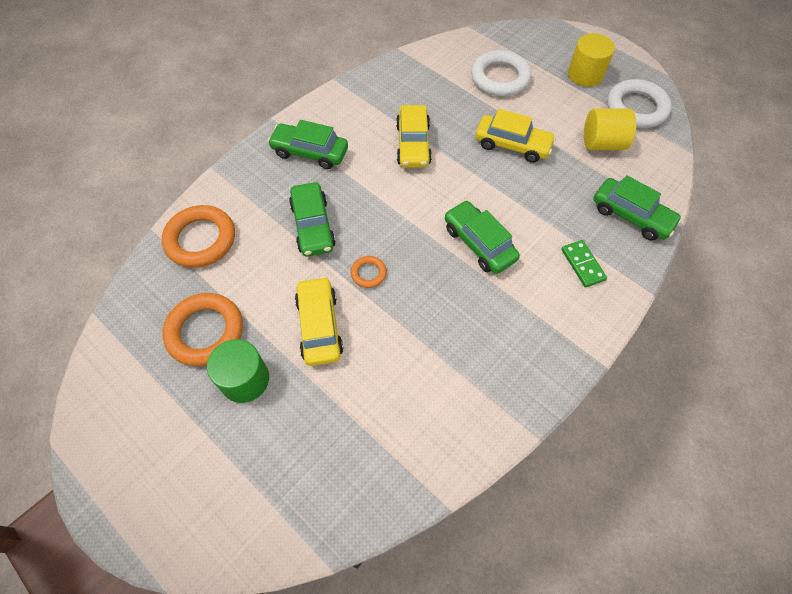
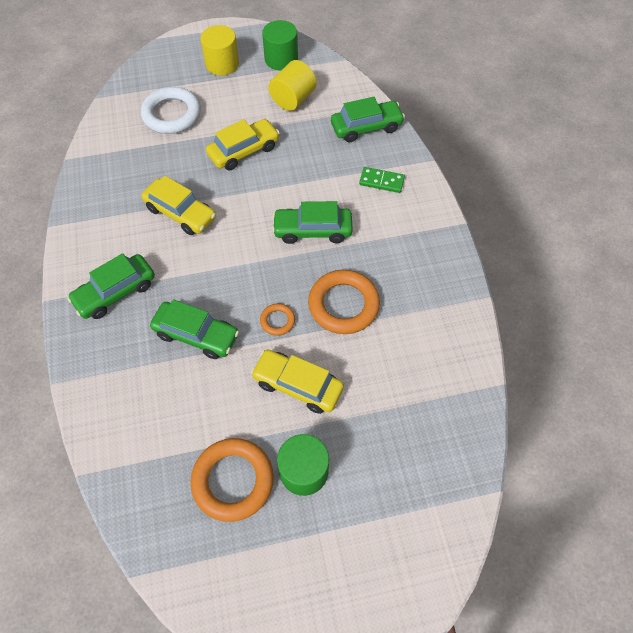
camera: 55 degrees left, 0 degrees up
(201, 239) = (131, 435): orange ring -> orange ring (343, 304)
(636, 108) = (281, 59): white ring -> green cylinder

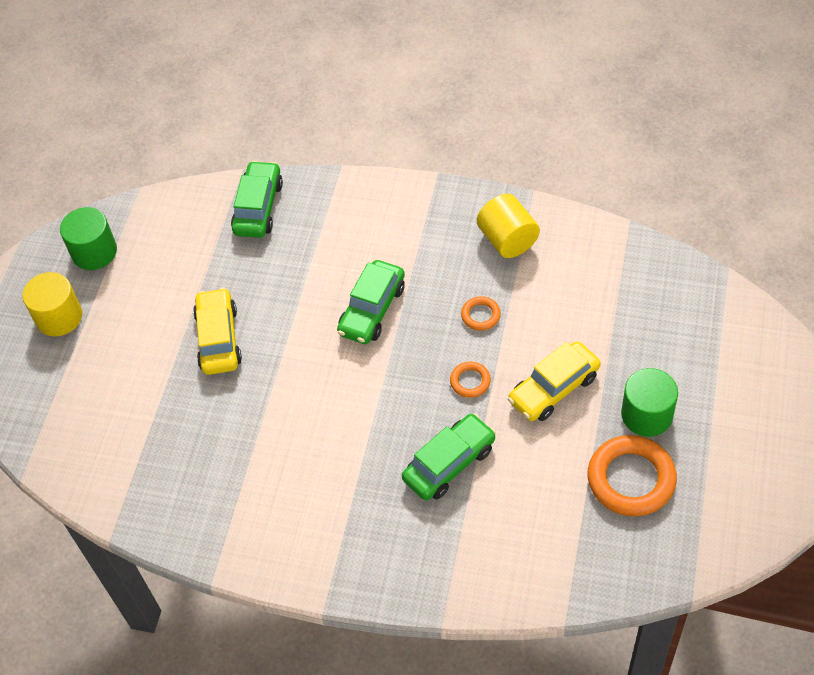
camera: 60 degrees left, 5 degrees down
(115, 292) = (351, 531): green car -> none
(172, 114) = (110, 398): white ring -> none
(181, 213) = (274, 432): yellow car -> none
(293, 99) = (169, 262): yellow cylinder -> yellow cylinder (508, 240)
(343, 304) = (480, 315): orange ring -> orange ring, size x0.49
(381, 181) = (343, 223): green domino -> none

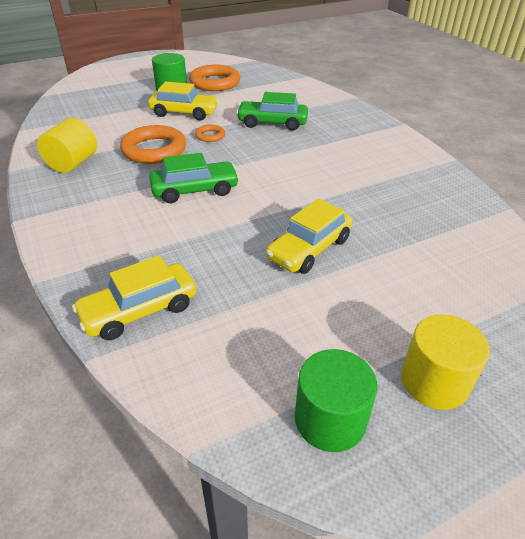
camera: 135 degrees left, 15 degrees down
(258, 207) = (139, 310): green car -> yellow car
(480, 315) = (154, 150): orange ring -> orange ring, size x2.05

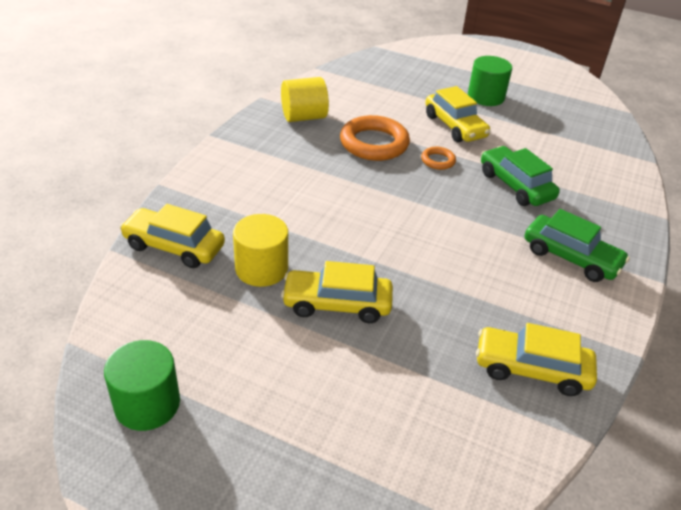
camera: 50 degrees right, 0 degrees up
(195, 190) = (344, 196): green car -> green car (571, 257)
(215, 82) = (537, 113): orange ring -> none
(434, 381) = (238, 458): yellow cylinder -> yellow cylinder (261, 268)
(439, 199) = (531, 369): none -> yellow car

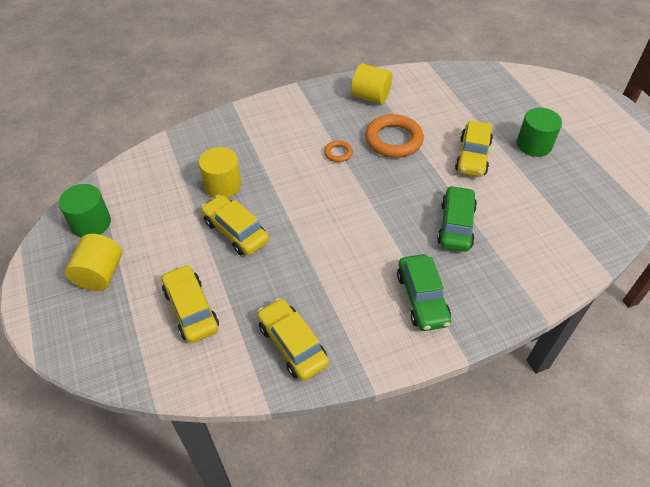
camera: 45 degrees right, 10 degrees up
(174, 246) = (195, 145): yellow car -> yellow car (191, 309)
(240, 451) = (100, 274): none -> yellow cylinder
(438, 161) = (422, 176): orange ring -> orange ring (338, 153)

